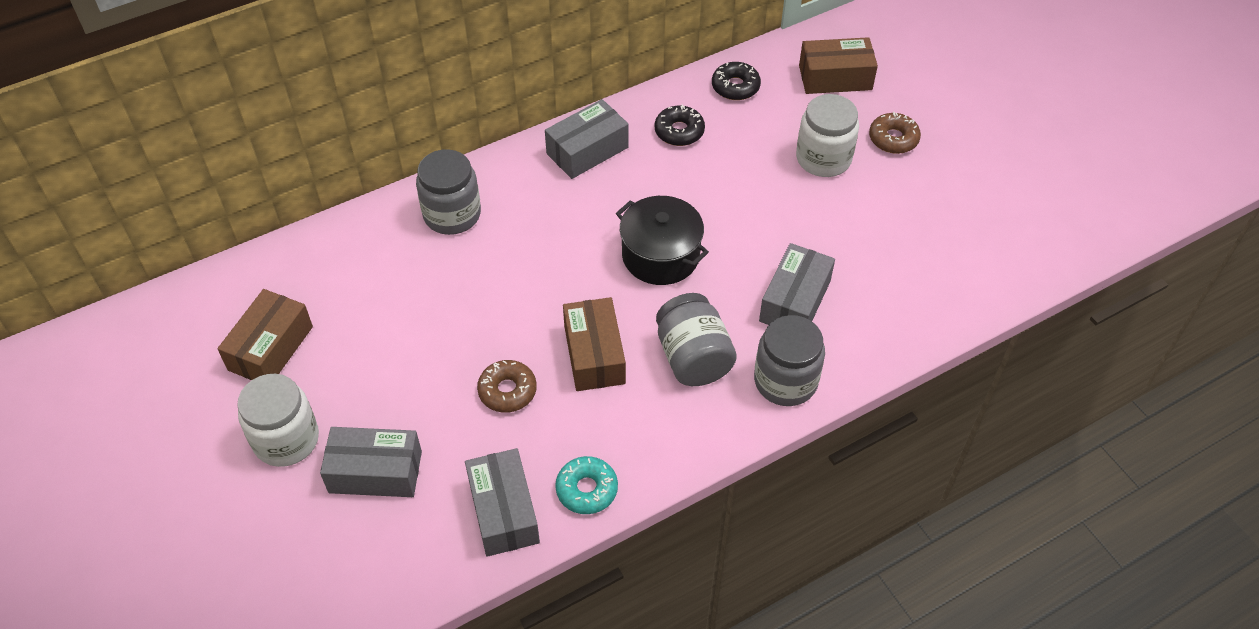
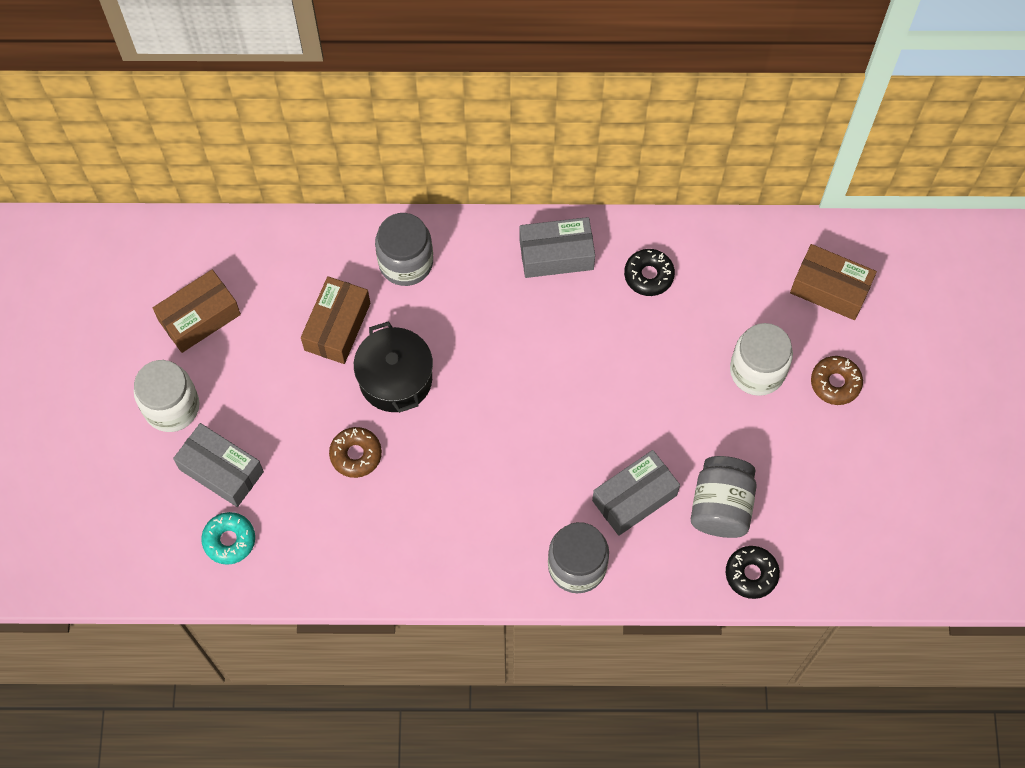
camera: 30 degrees right, 15 degrees up
(504, 511) = (295, 556): grey box -> none
(587, 489) = (366, 572): turquoise donut -> turquoise donut (229, 540)
(594, 355) = (441, 459): brown box -> brown box (337, 327)
(660, 255) = (552, 394): black pot -> black pot (395, 379)
(693, 358) = (517, 504): grey jar -> grey jar (721, 506)
(735, 87) = (731, 252): black donut -> black donut (751, 574)

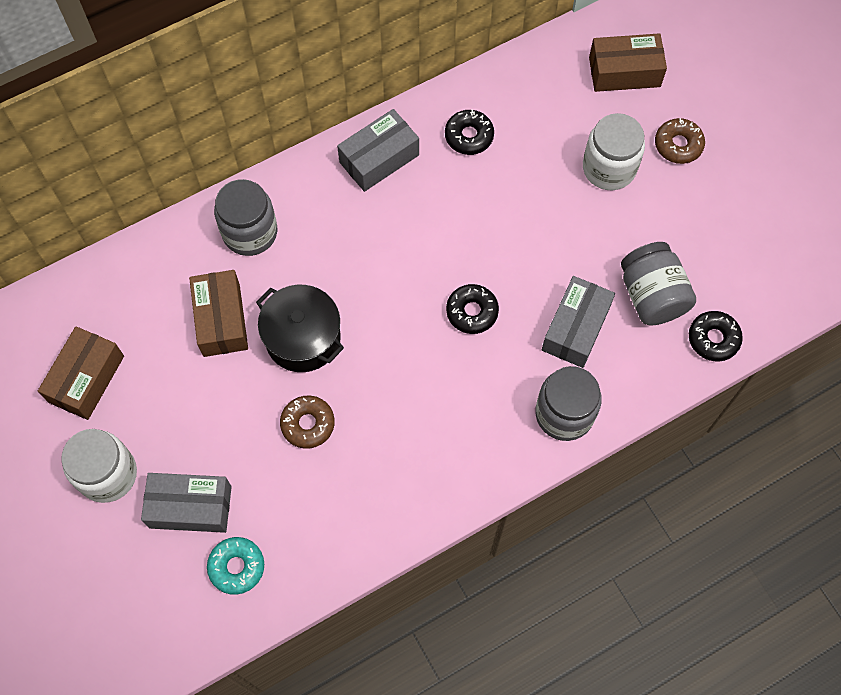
camera: 30 degrees left, 0 degrees up
(553, 434) = (472, 312): none -> black donut

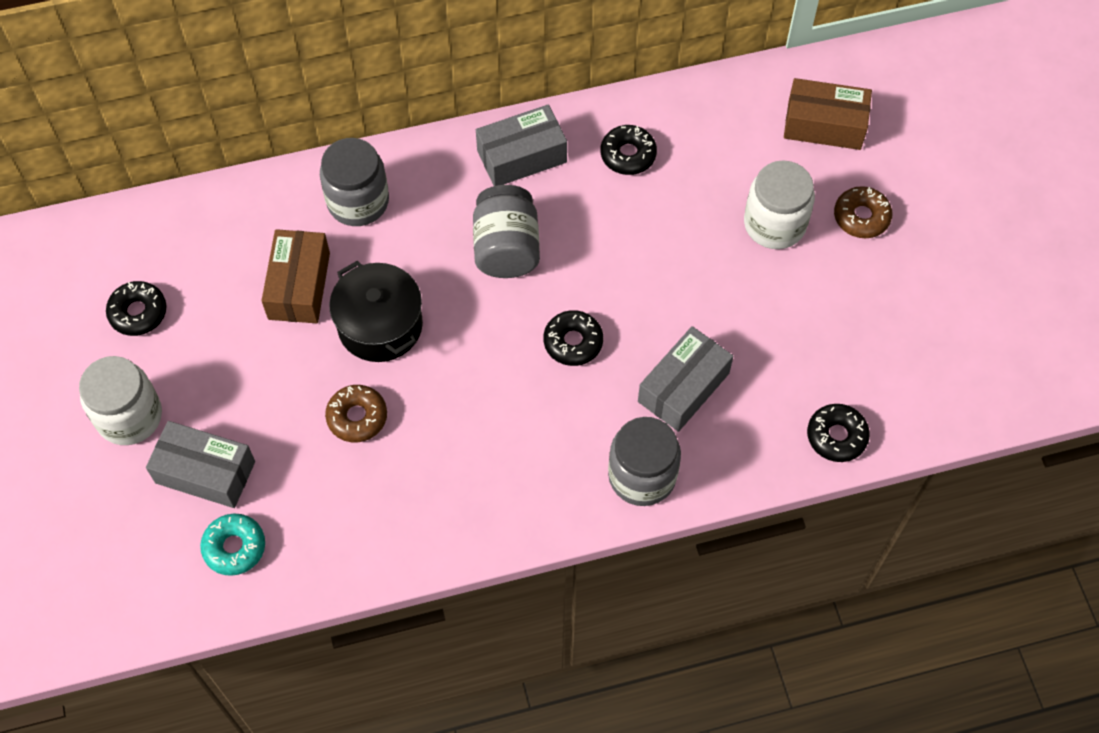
camera: 15 degrees right, 5 degrees down
(86, 379) = (138, 312): brown box -> black donut
(651, 296) = (780, 373): grey jar -> grey jar (506, 248)

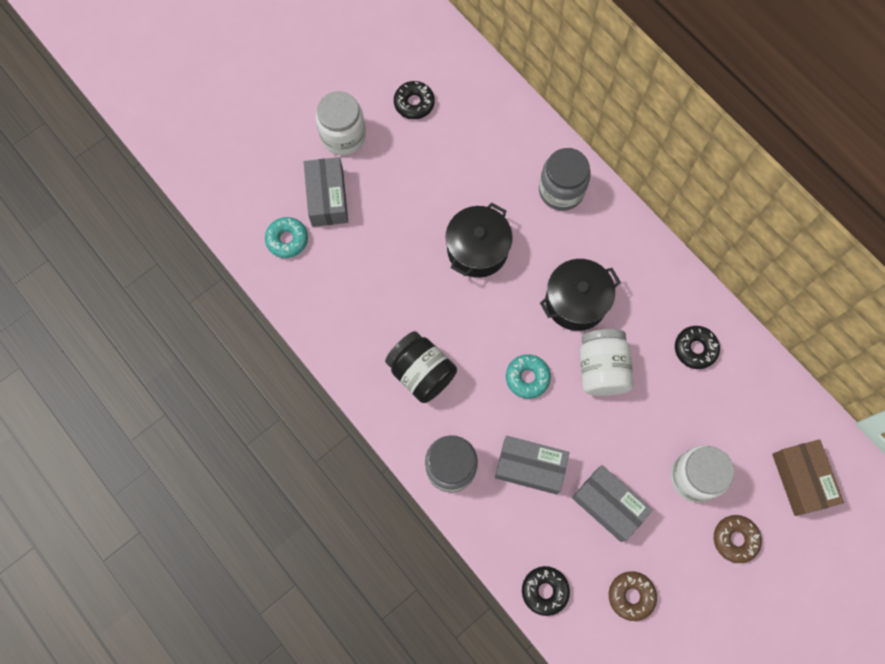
camera: 65 degrees right, 10 degrees up
(299, 286) = (480, 186): brown box -> none
(357, 417) = (406, 267): brown donut -> brown donut (631, 596)
(505, 458) = (421, 373): none -> black jar
(506, 248) = (576, 301): grey jar -> black pot
(522, 156) = (653, 278): grey box -> grey box (608, 505)
(573, 342) = (527, 378): black donut -> turquoise donut
(603, 259) = (601, 369): none -> white jar

